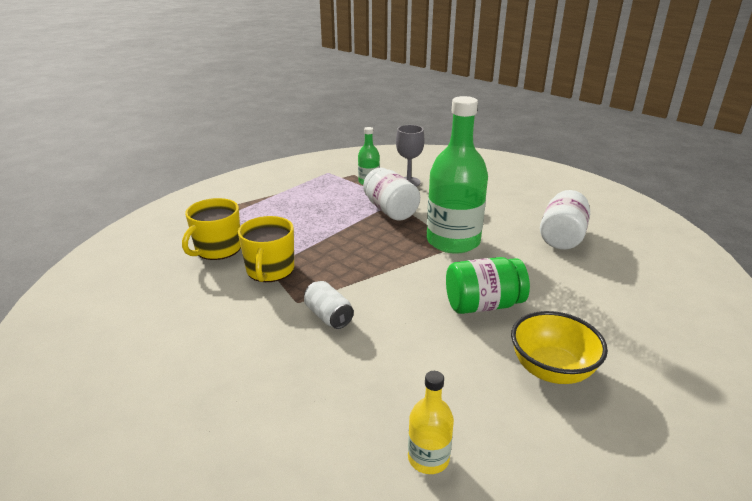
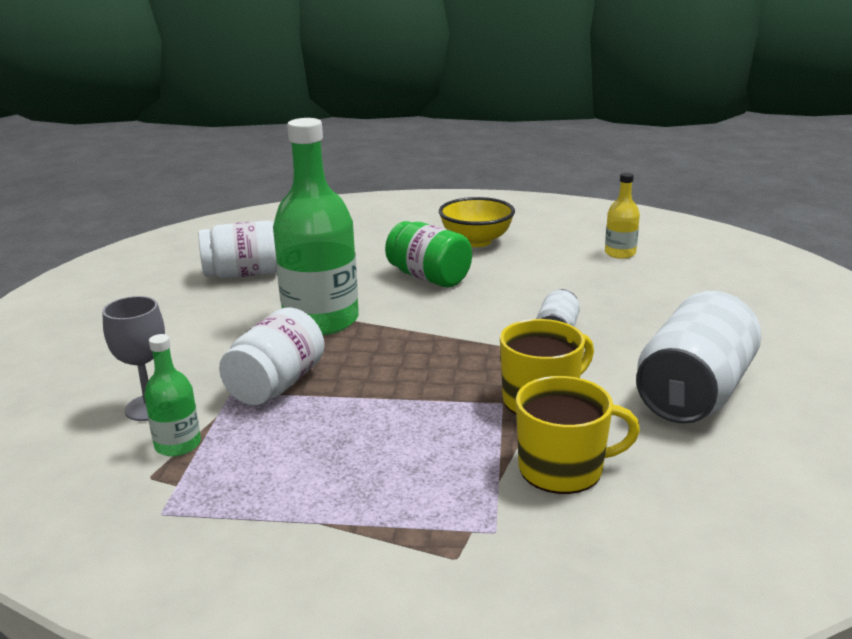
camera: 125 degrees left, 5 degrees down
(193, 324) = (693, 392): none -> white can

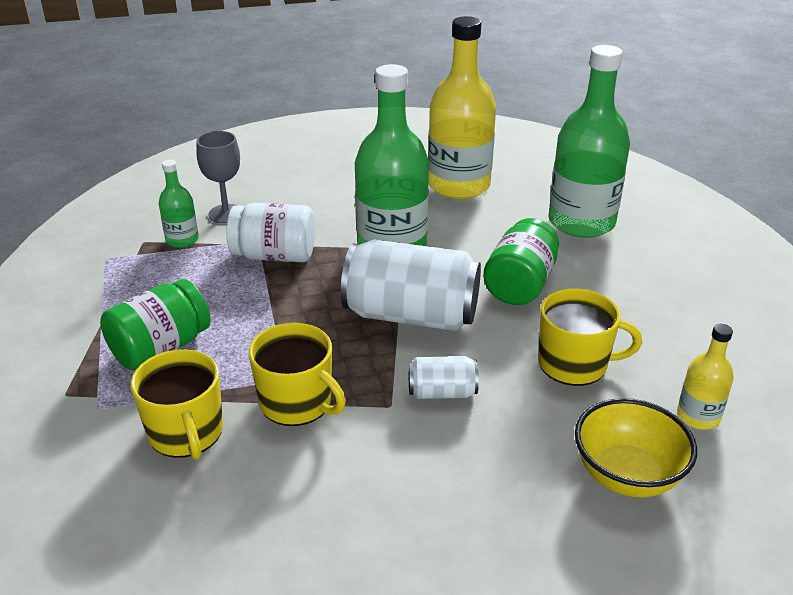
camera: 70 degrees right, 10 degrees up
(243, 274) = (459, 185): white jar -> yellow bottle
(359, 240) = (581, 222): none -> green bottle
(404, 476) = (160, 348): none -> green jar
(476, 241) = (640, 296): yellow bowl -> yellow bowl (627, 475)
(545, 278) = (574, 364): none -> yellow mug
(693, 392) = (349, 513): white can -> white can (411, 315)

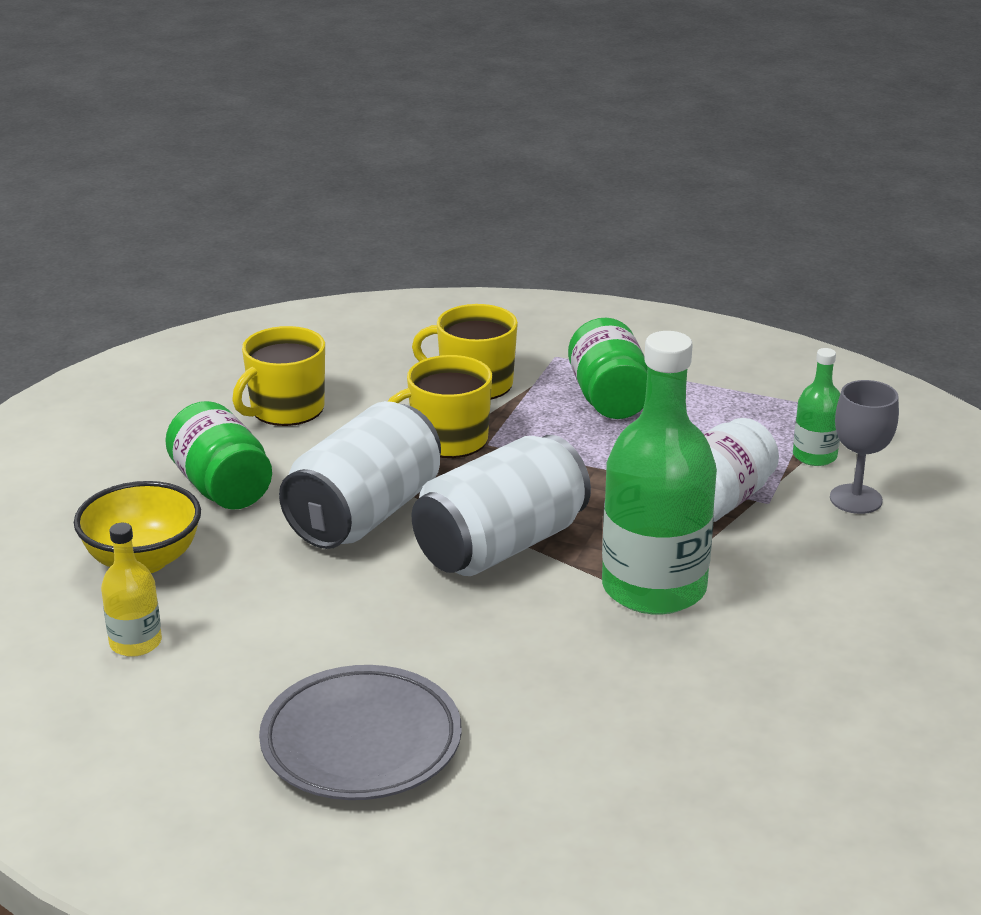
camera: 125 degrees right, 5 degrees down
(442, 392) = (364, 514): white can -> white can, size x2.10
(459, 185) = (770, 717): yellow bottle -> none
(520, 284) = (469, 646): green jar -> green jar (222, 487)
(574, 364) = (299, 609): yellow mug -> yellow mug (286, 409)
(581, 222) = (549, 782): green bottle -> none
(638, 284) = (361, 742): none -> grey plate

